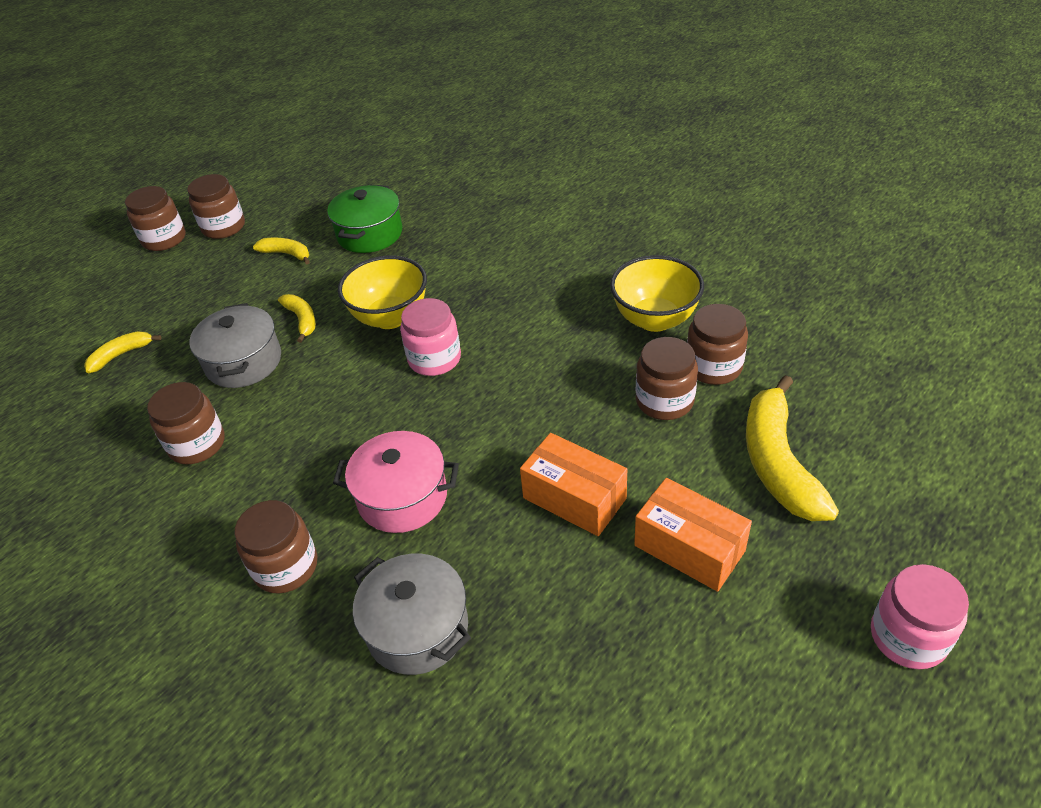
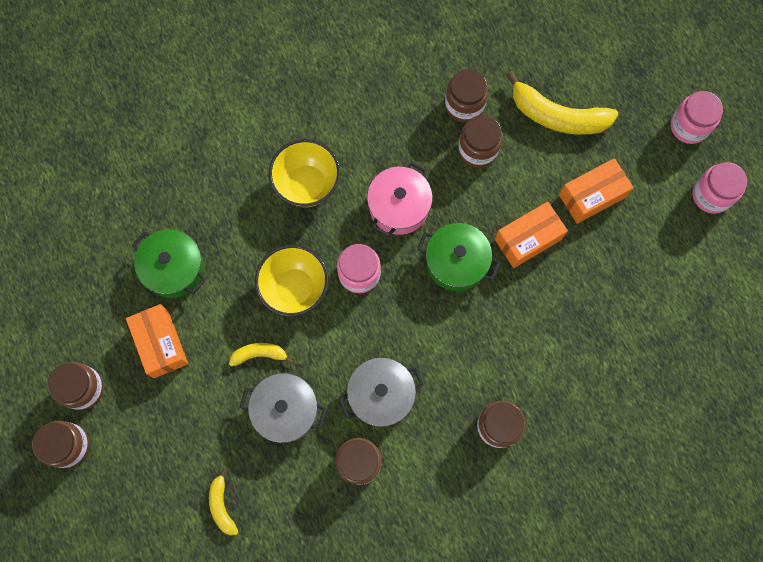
camera: 70 degrees left, 30 degrees up
(286, 254) = (161, 344): yellow banana -> orange box
(402, 497) = (477, 339): pink pot -> pink pot (399, 207)
(417, 628) = (576, 363): grey pot -> grey pot (381, 395)
(497, 437) = (456, 262): none -> green pot
(655, 319) = (400, 114): yellow bowl -> yellow bowl (307, 184)
(816, 721) = (711, 195): none -> pink jar

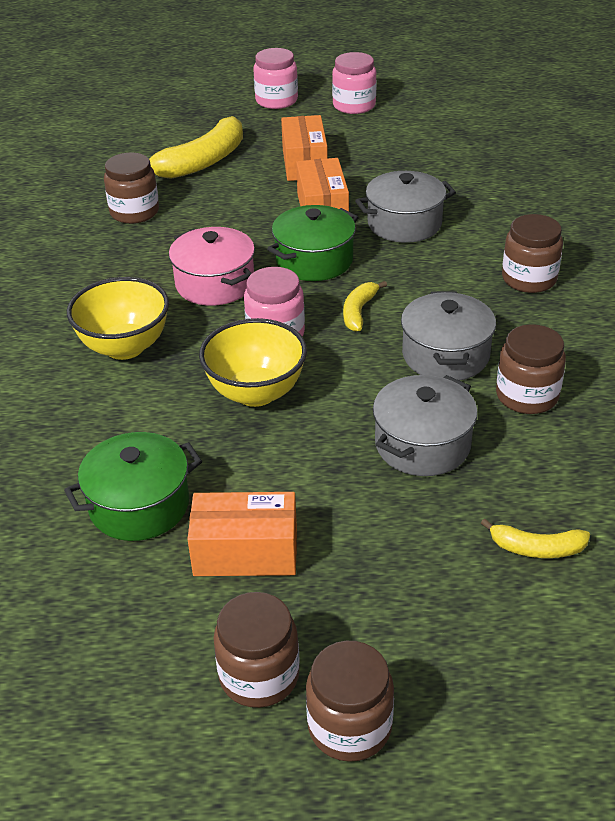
camera: 65 degrees left, 35 degrees down
(259, 354) = (327, 449): yellow banana -> yellow banana (359, 312)
(478, 149) = (193, 216): brown jar -> none
(534, 309) = (404, 224): none -> grey pot

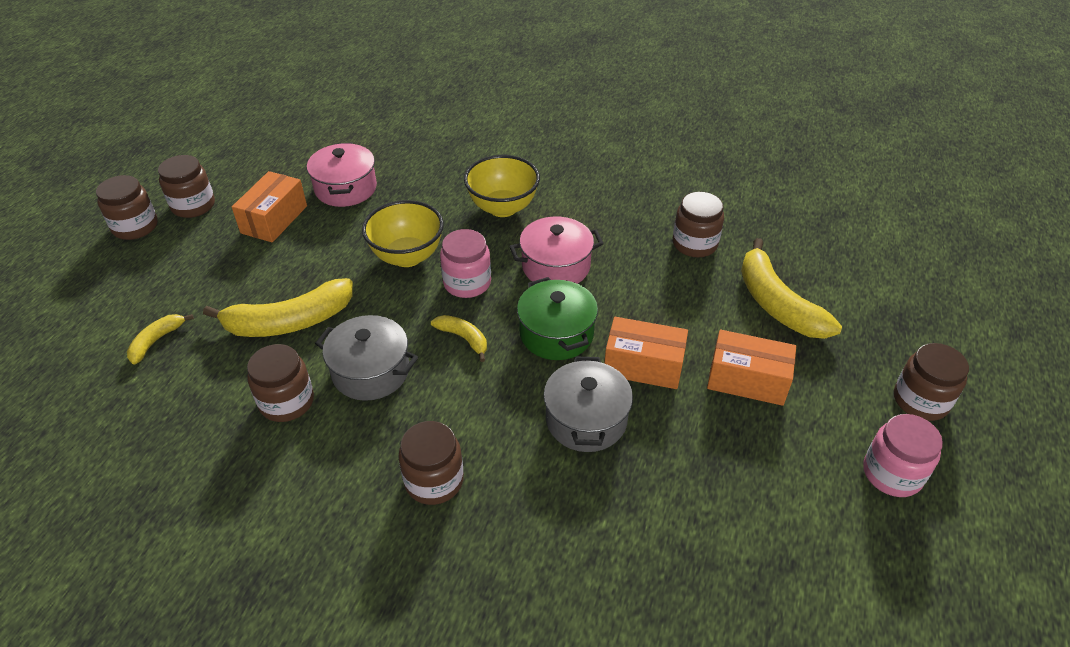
camera: 110 degrees right, 5 degrees up
(139, 505) = (346, 188): green pot -> pink pot
(276, 100) = (920, 401): pink jar -> brown jar
(422, 444) = (289, 321): grey pot -> yellow banana

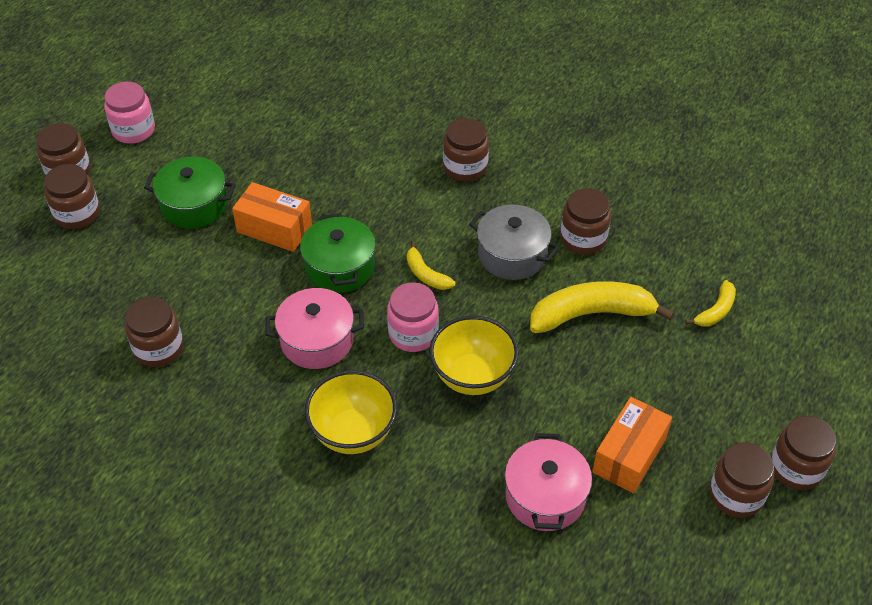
camera: 170 degrees left, 5 degrees up
(586, 420) = (339, 193): grey pot -> none
(747, 380) = (194, 205): orange box -> green pot
(777, 303) = (121, 269): yellow banana -> none
(867, 352) = (77, 214): none -> brown jar

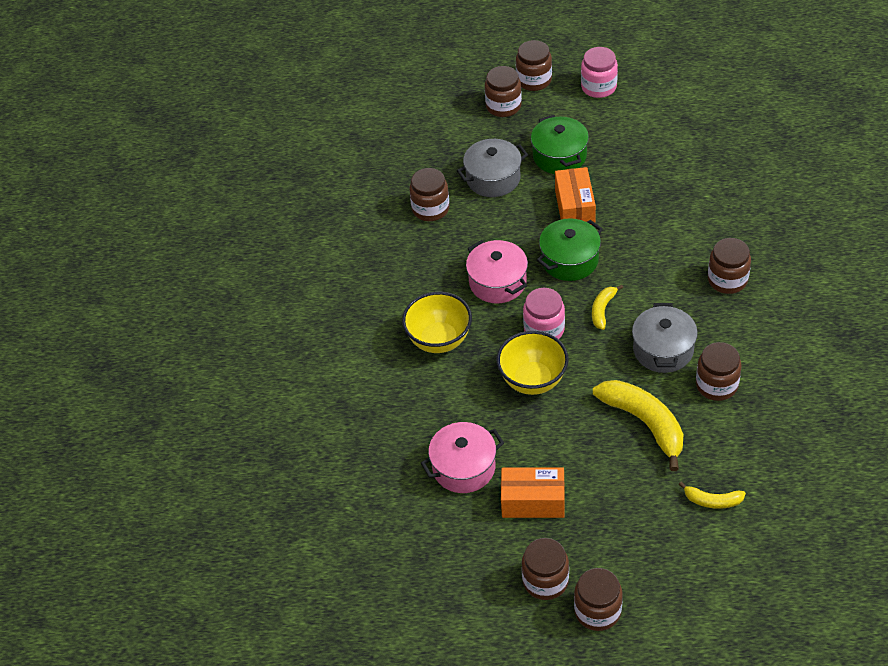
camera: 65 degrees right, 0 degrees up
(170, 273) = (493, 178): none -> grey pot

